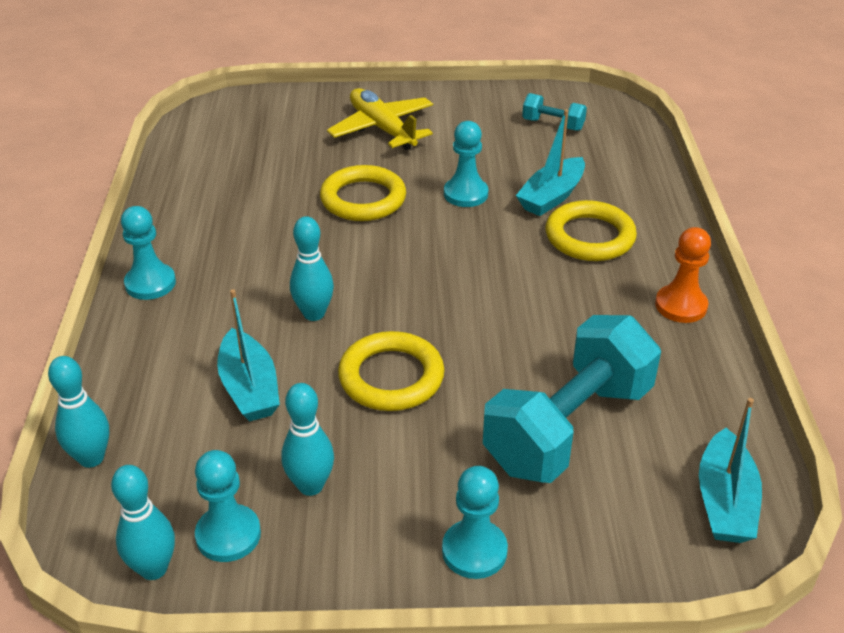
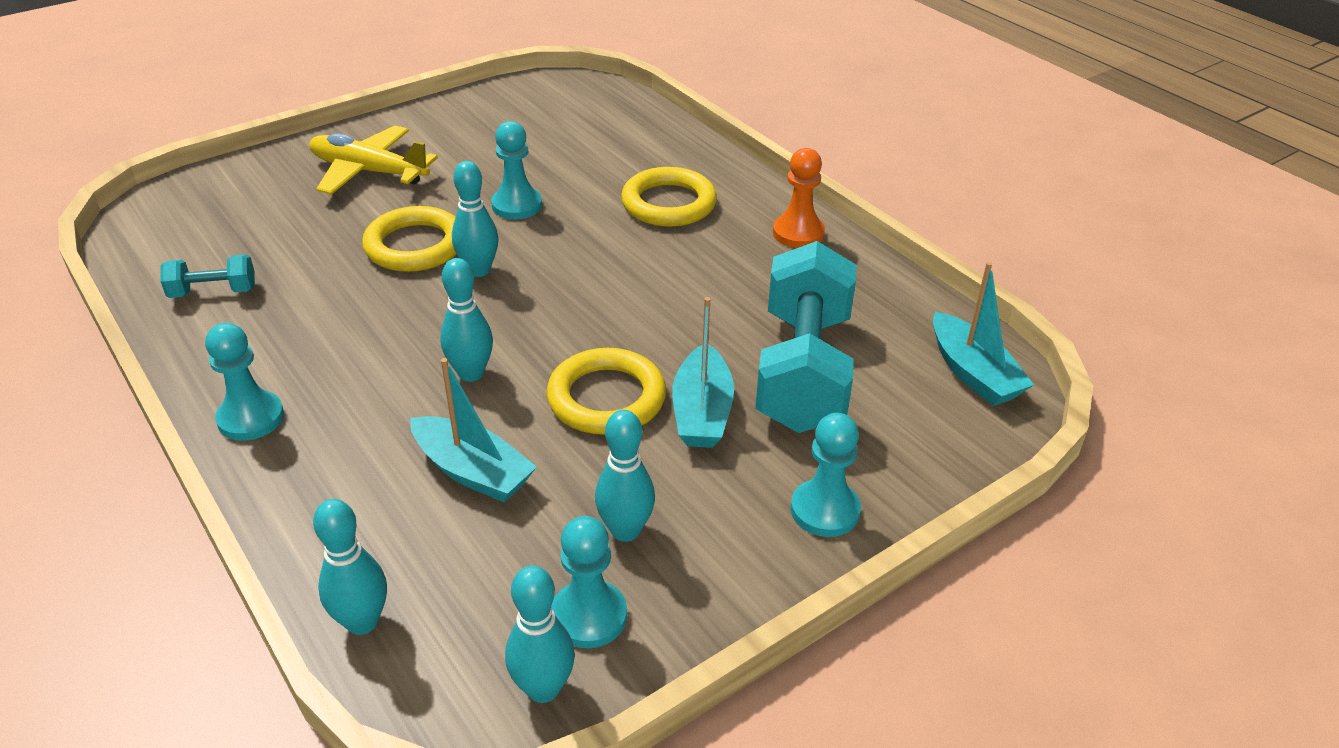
camera: 35 degrees left, 0 degrees up
(390, 236) = (479, 270): none -> turquoise bowling pin
(551, 197) = (601, 180): turquoise boat -> turquoise boat (702, 412)
(553, 125) = (541, 115): turquoise dumbbell -> turquoise dumbbell (213, 292)

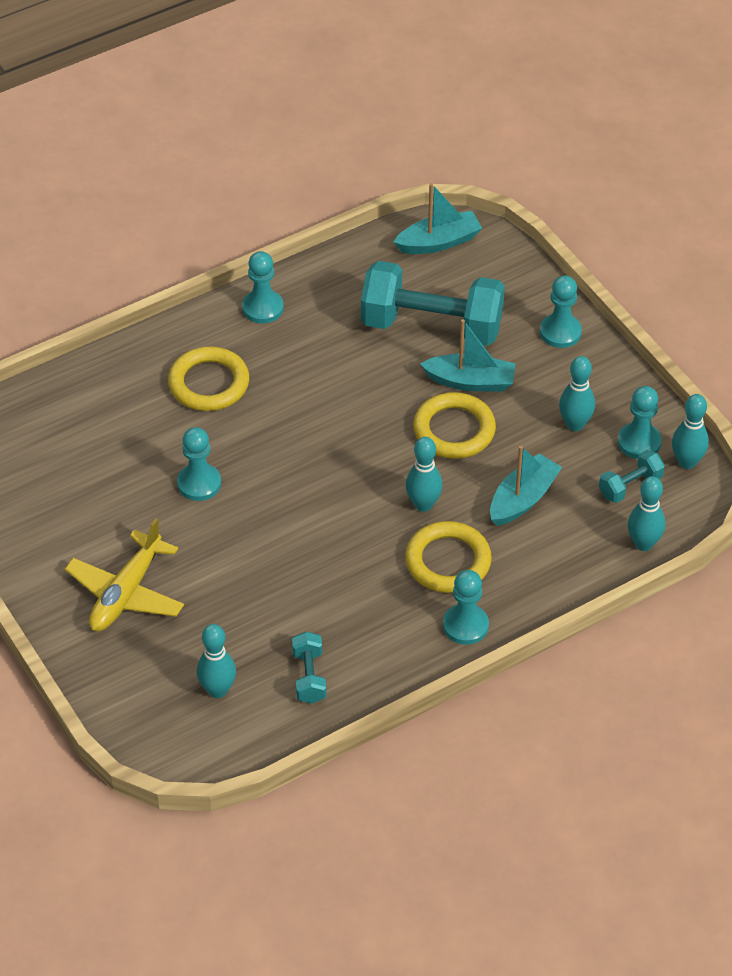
camera: 85 degrees left, 10 degrees up
(415, 246) = (254, 549): yellow ring -> yellow ring (448, 561)
(479, 270) = (294, 505): turquoise bowling pin -> turquoise bowling pin (217, 690)
(491, 603) = (630, 486): none -> turquoise dumbbell
(798, 233) = (263, 308): orange pawn -> turquoise pawn

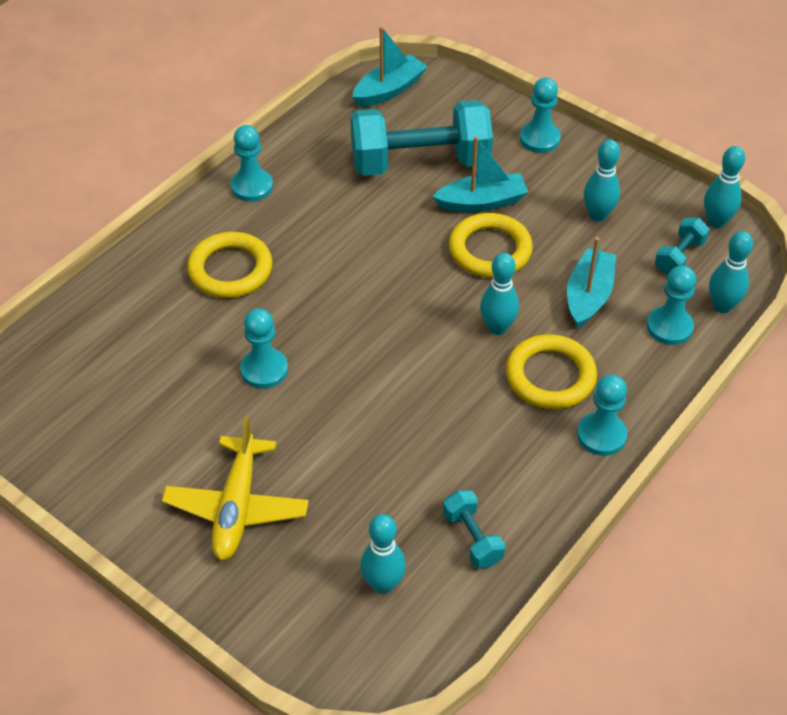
camera: 20 degrees left, 0 degrees up
(639, 442) = (664, 216): turquoise pawn -> turquoise pawn (669, 327)

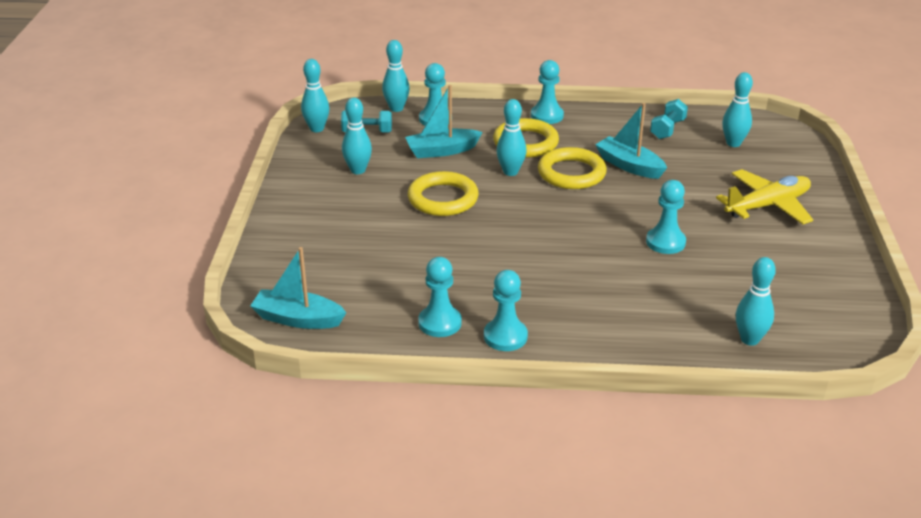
camera: 125 degrees left, 15 degrees down
(87, 330) = (749, 339): none -> turquoise bowling pin
(230, 269) = (604, 301): yellow ring -> yellow ring (571, 173)
(420, 163) = (381, 263): turquoise dumbbell -> none
(482, 202) = (396, 219): turquoise boat -> turquoise boat (629, 166)
(539, 139) = (293, 220): turquoise pawn -> turquoise pawn (440, 323)

